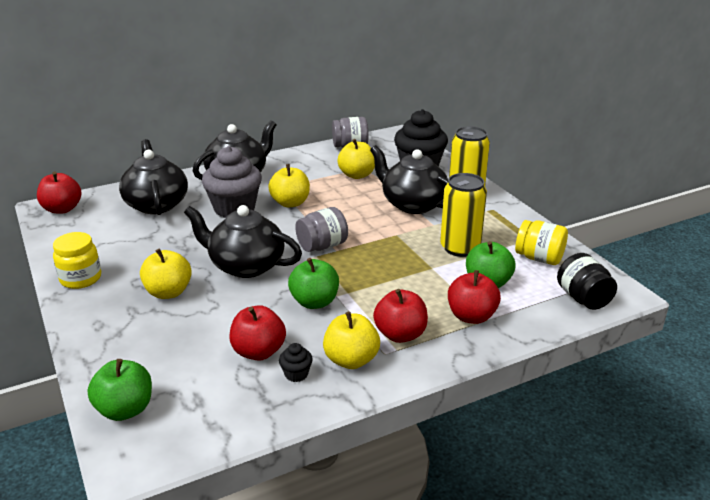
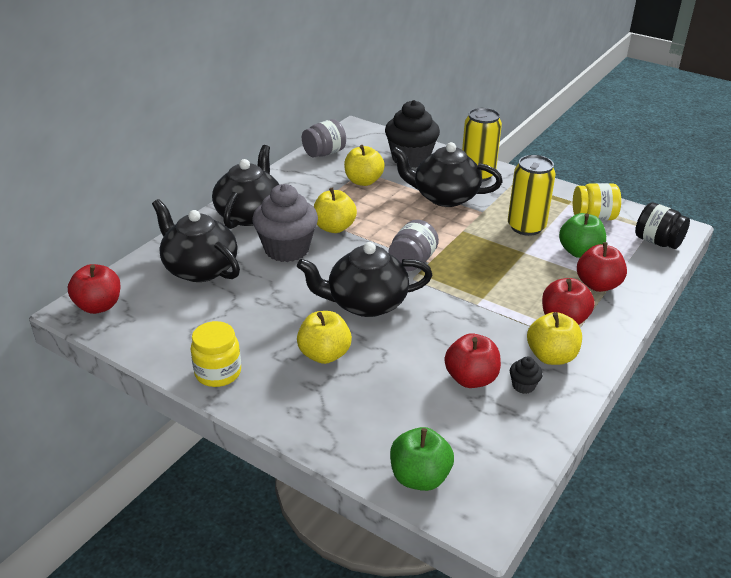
camera: 30 degrees left, 5 degrees up
(314, 302) = (465, 316): green apple -> none

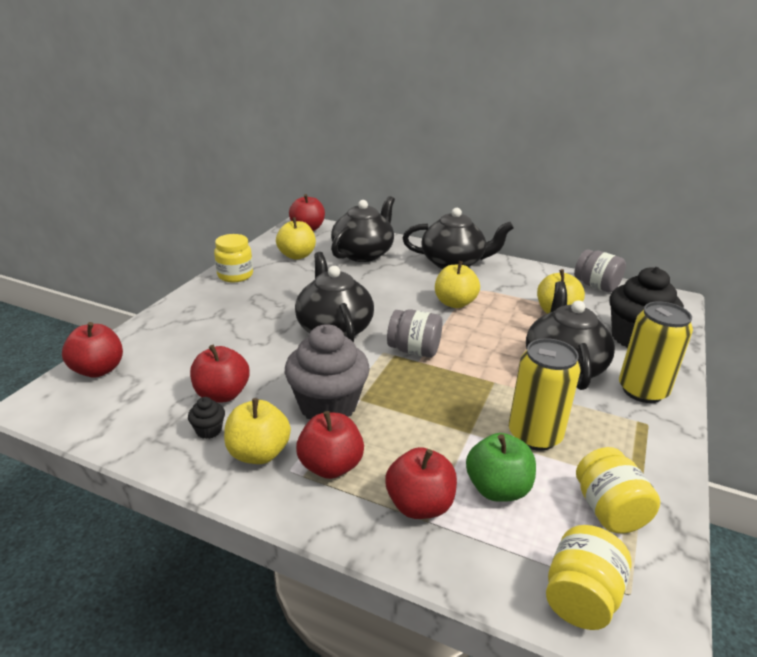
camera: 80 degrees right, 5 degrees down
(287, 249) = (406, 284): grey cupcake -> grey cupcake (328, 406)
(324, 354) = (258, 314): yellow apple -> yellow apple (297, 255)
(419, 477) = (98, 370): green apple -> red apple
(657, 242) = (580, 597): black jar -> yellow jar

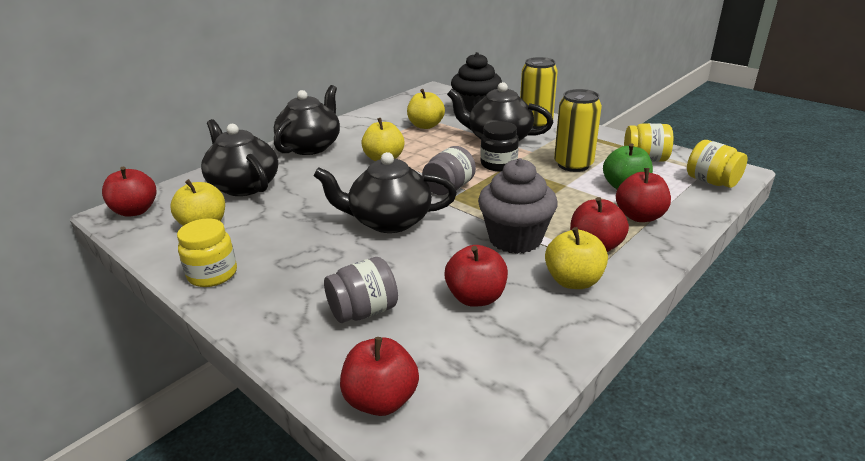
camera: 70 degrees left, 0 degrees up
(209, 430) = (534, 308): black cupcake -> none
(492, 375) = (498, 164): none -> black jar
(596, 286) = (398, 105): grey jar -> grey jar (363, 311)

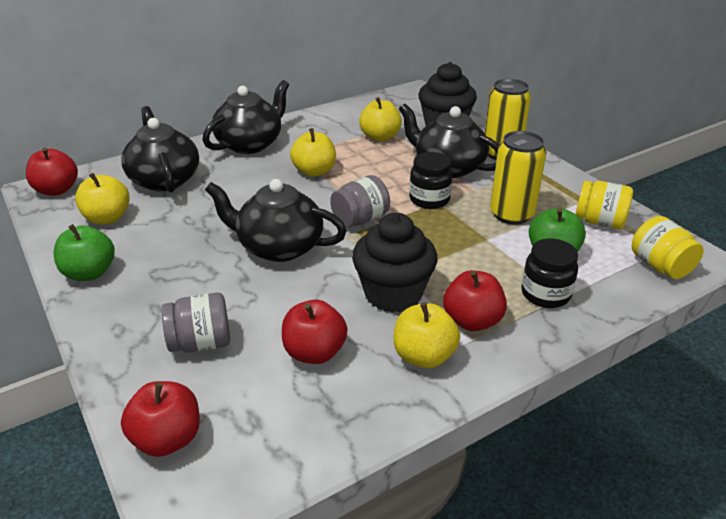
camera: 15 degrees right, 5 degrees up
(212, 274) = (89, 273): yellow jar -> green apple
(515, 239) = (393, 294): grey cupcake -> black cupcake
(639, 216) = (545, 294): red apple -> black jar

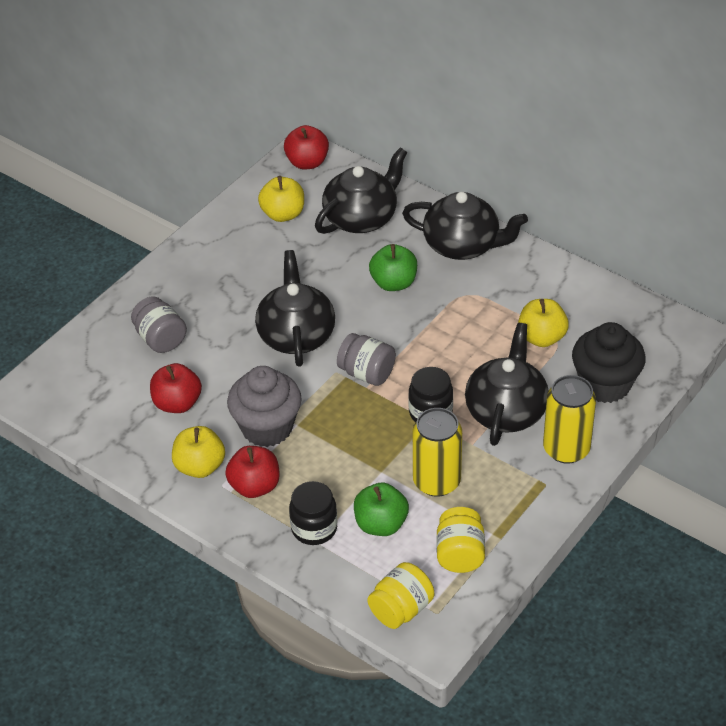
camera: 70 degrees right, 10 degrees up
(89, 273) = (208, 242): green apple -> green apple (393, 283)
(167, 439) = (70, 362): red apple -> none
(314, 171) = (435, 312): yellow apple -> none
(393, 294) = (267, 428): black cupcake -> grey cupcake

